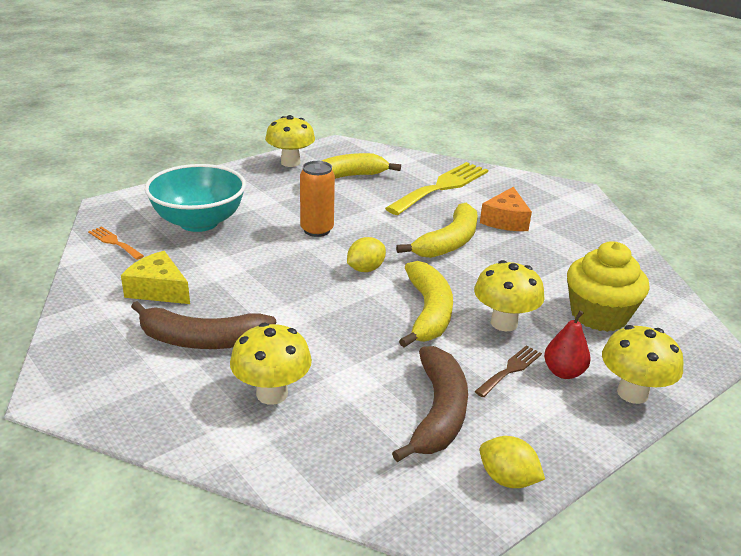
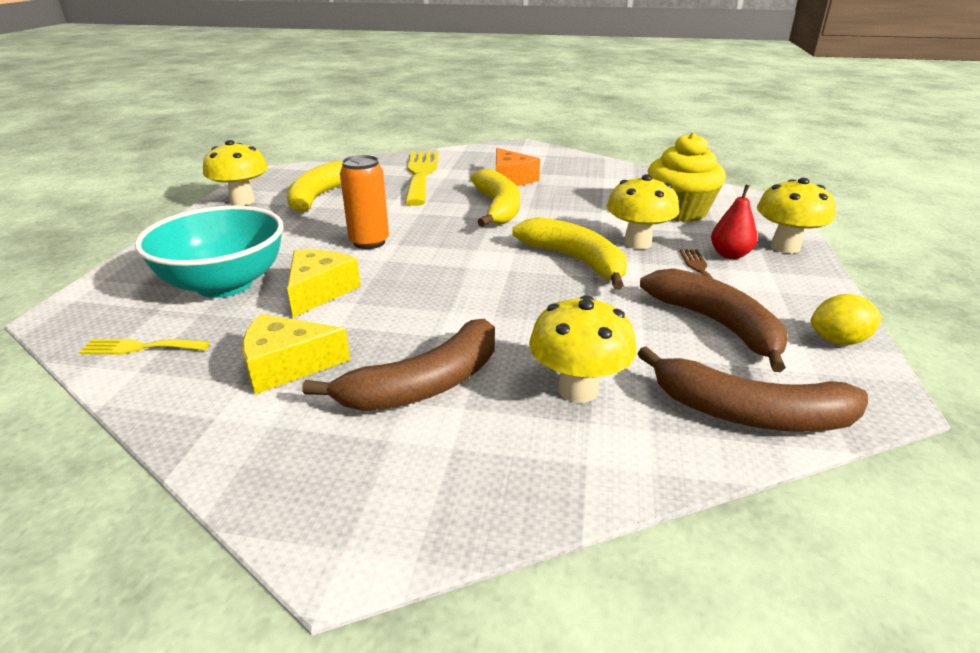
camera: 40 degrees left, 0 degrees up
(114, 242) = (140, 347): orange fork -> yellow fork
(237, 252) = (319, 291): none -> yellow cheese
(342, 473) = (749, 413): none -> brown banana
(365, 269) = (469, 253): yellow lemon -> none

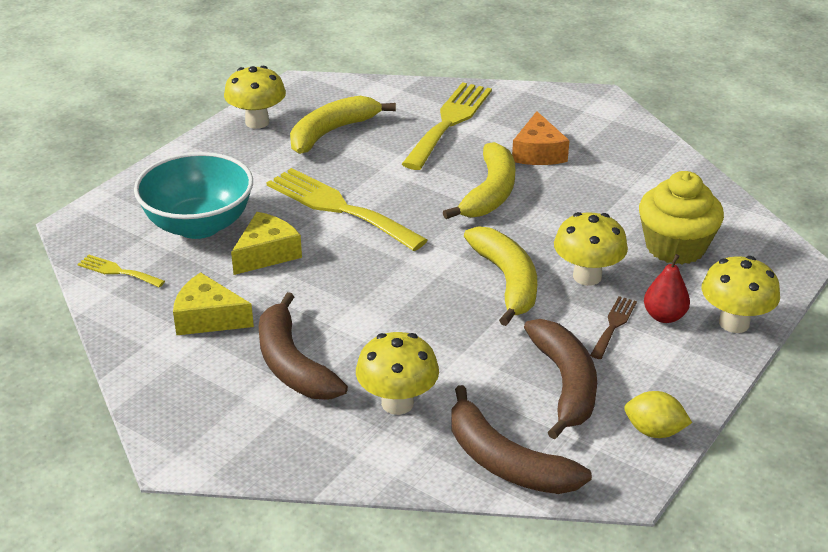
camera: 25 degrees right, 5 degrees up
(369, 242) = (339, 207): orange can -> yellow fork
(425, 384) = (292, 364): brown banana -> brown banana turned 75 degrees clockwise

